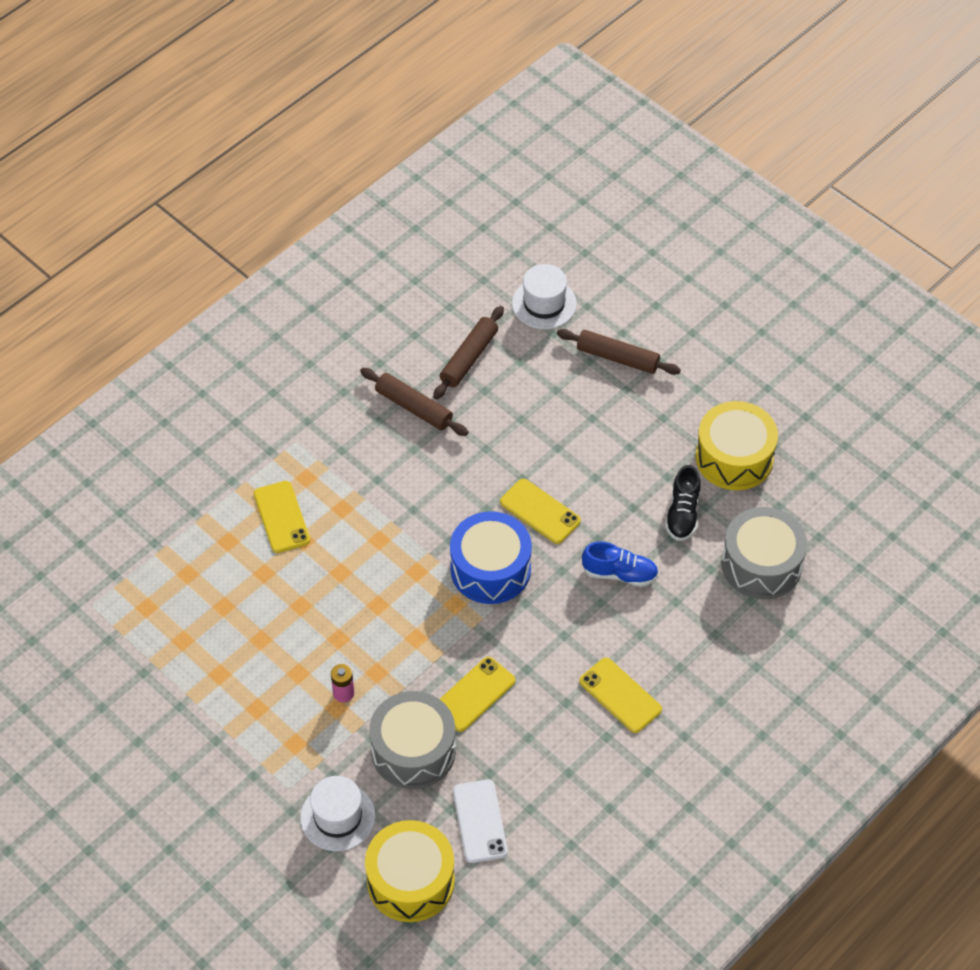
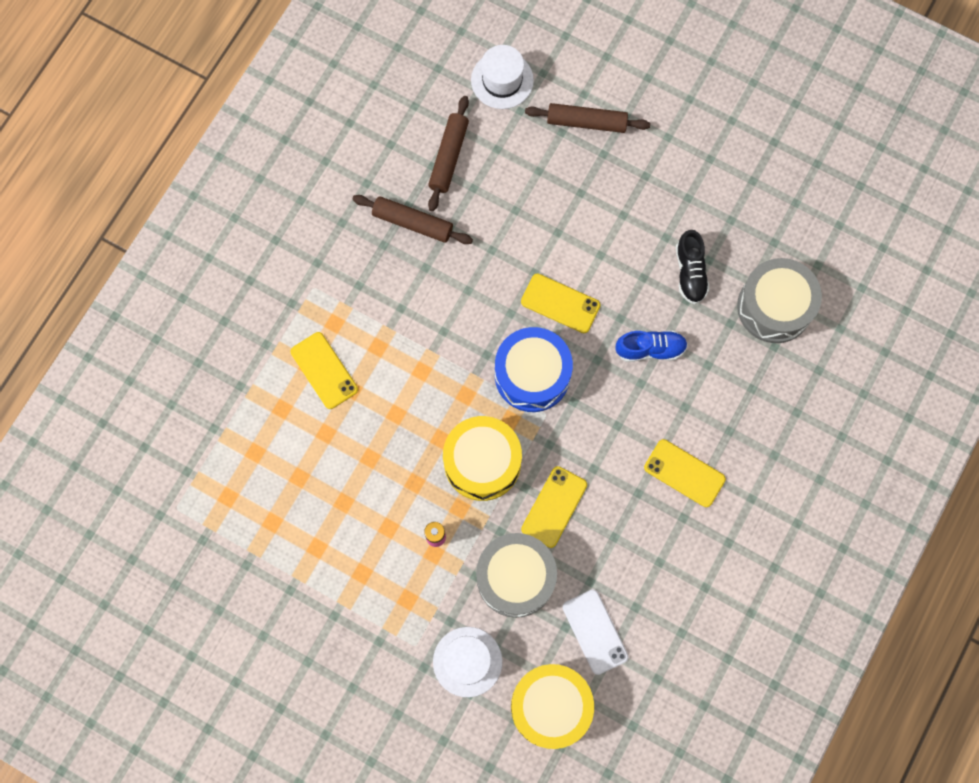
camera: 15 degrees left, 20 degrees up
(734, 457) = (721, 202): yellow drum -> yellow drum (482, 462)

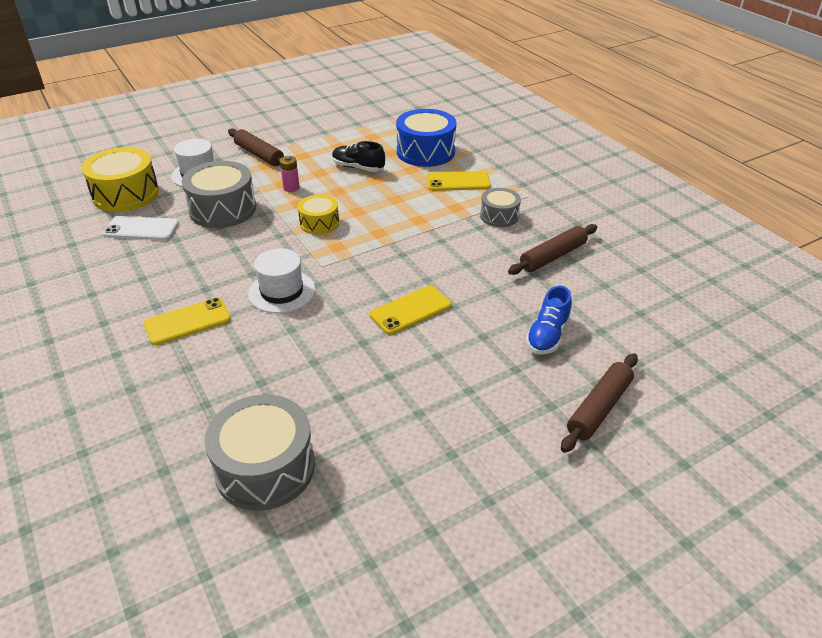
camera: 120 degrees right, 35 degrees down
(370, 299) = (499, 216): none -> grey drum
(448, 157) = (609, 297): brown rolling pin -> brown rolling pin (259, 154)
(482, 462) = (319, 223): yellow drum -> yellow drum, size x0.58
(502, 80) = (683, 363): white hat -> white hat (282, 291)
(532, 375) = (361, 271): blue drum -> blue drum (425, 152)
(554, 507) = (248, 243): yellow phone -> none
(650, 349) = (315, 349): blue shoe -> blue shoe (547, 335)
(690, 272) = (364, 414): black shoe -> black shoe (358, 168)

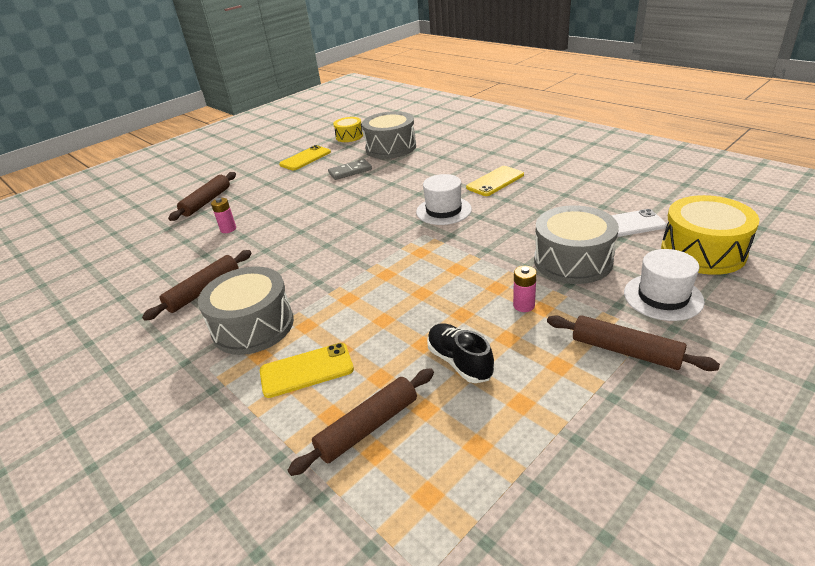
camera: 170 degrees right, 5 degrees down
(319, 223) = (455, 270): yellow drum -> yellow drum (349, 136)
(358, 168) = (459, 362): black shoe -> black shoe turned 135 degrees counterclockwise
(361, 413) = (350, 171): none -> grey domino
(410, 310) = (334, 221): yellow phone -> yellow phone (305, 158)
(425, 152) = (368, 427): blue drum -> brown rolling pin
(499, 216) = (253, 326): grey drum -> grey drum, size x1.73
(547, 335) = (228, 229): blue shoe -> pink battery

